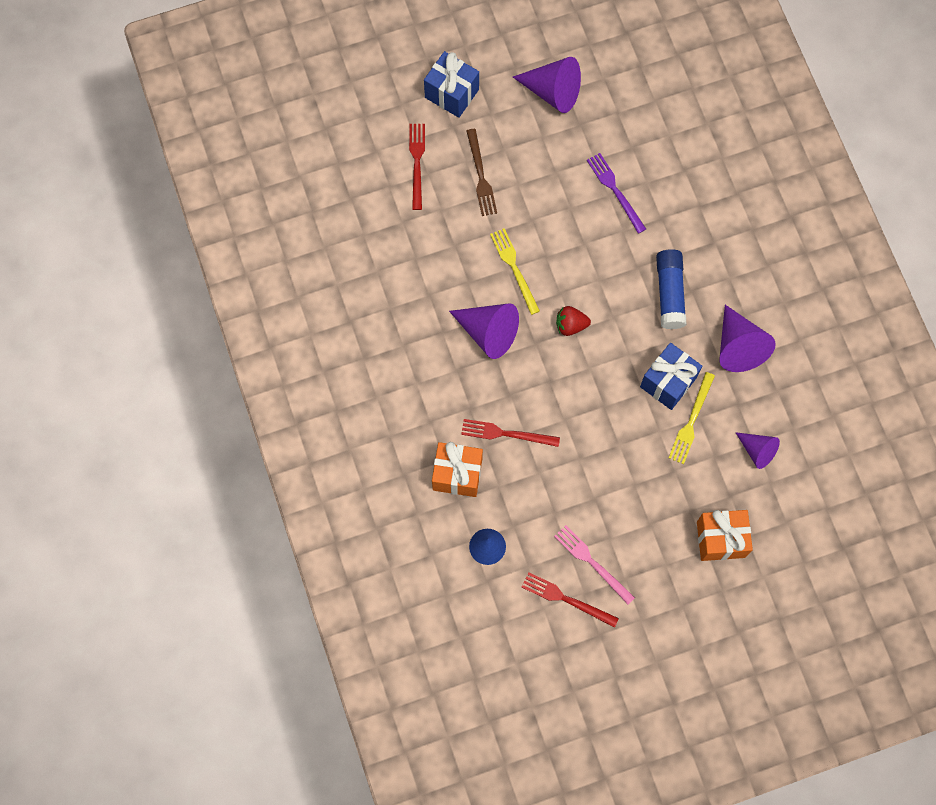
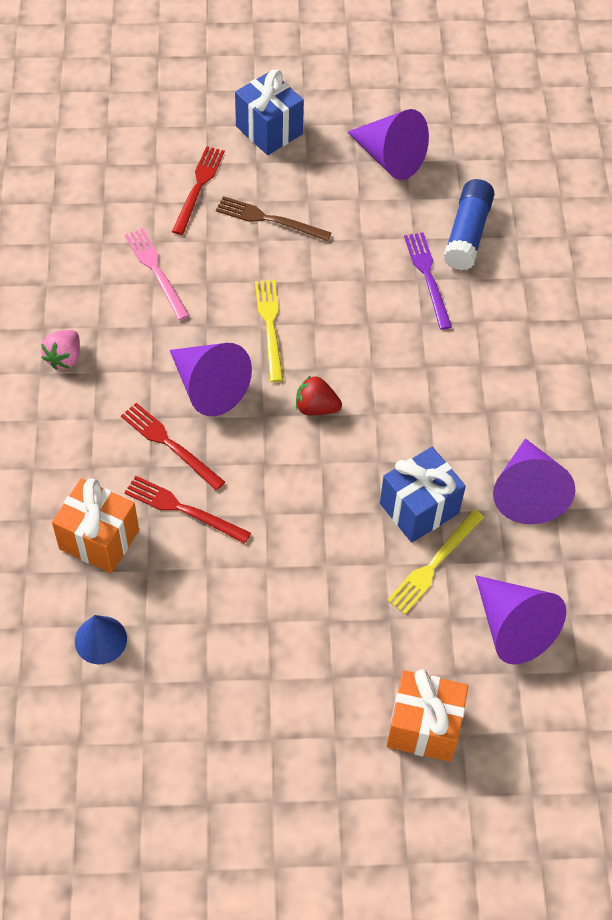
camera: 15 degrees right, 15 degrees down
(375, 341) = (64, 358): none -> pink strawberry
(481, 176) = (269, 219): brown fork -> brown fork turned 105 degrees clockwise
(566, 599) = (179, 741): red fork -> red fork (169, 444)
(592, 562) = (234, 703): pink fork -> pink fork (156, 271)
(669, 293) = (457, 406): blue glue stick -> blue glue stick (467, 234)
(757, 451) = (512, 627): purple cone -> purple cone, size x1.62

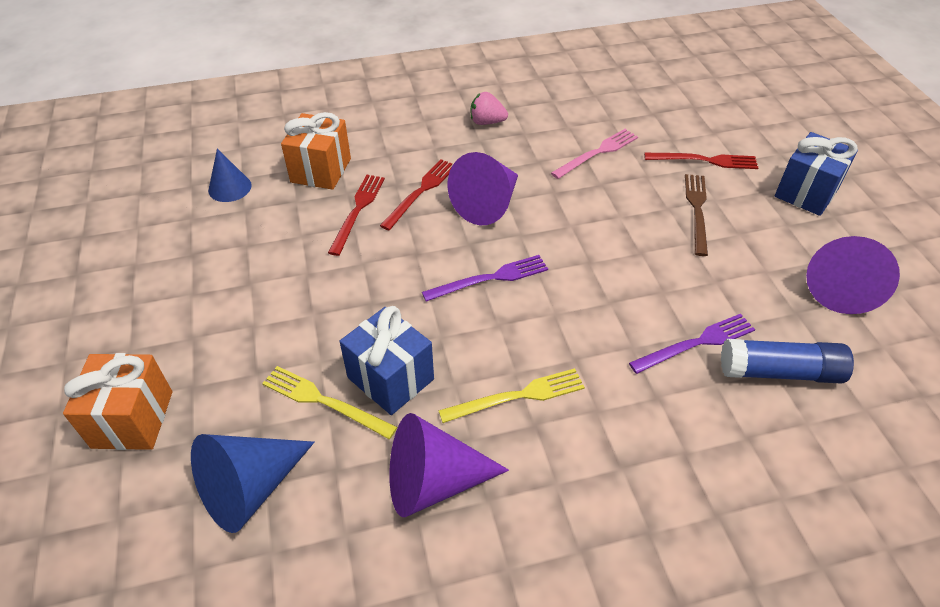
camera: 80 degrees right, 10 degrees down
(270, 326) = (571, 231): yellow fork -> yellow fork (517, 396)
(316, 407) = (490, 278): red strawberry -> purple fork
(512, 627) = (250, 488): purple cone -> blue cone

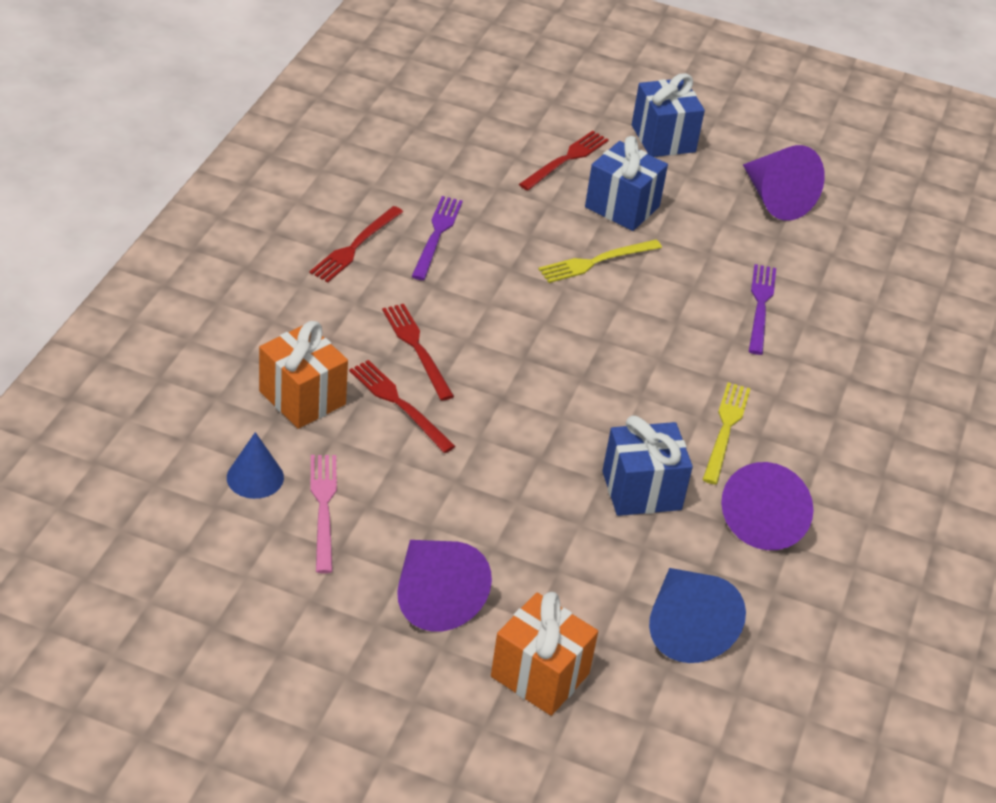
camera: 60 degrees left, 5 degrees down
(324, 401) = (630, 542): yellow fork -> yellow fork (596, 262)
(487, 122) = (355, 246): pink strawberry -> red fork
(488, 204) = (482, 317): purple cone -> purple cone (433, 596)
(490, 278) = (582, 371): purple fork -> purple fork (437, 235)
(597, 153) = (485, 210): pink fork -> pink fork (323, 508)
(697, 210) = (622, 207): brown fork -> blue gift
(779, 372) = (823, 285): blue glue stick -> none

